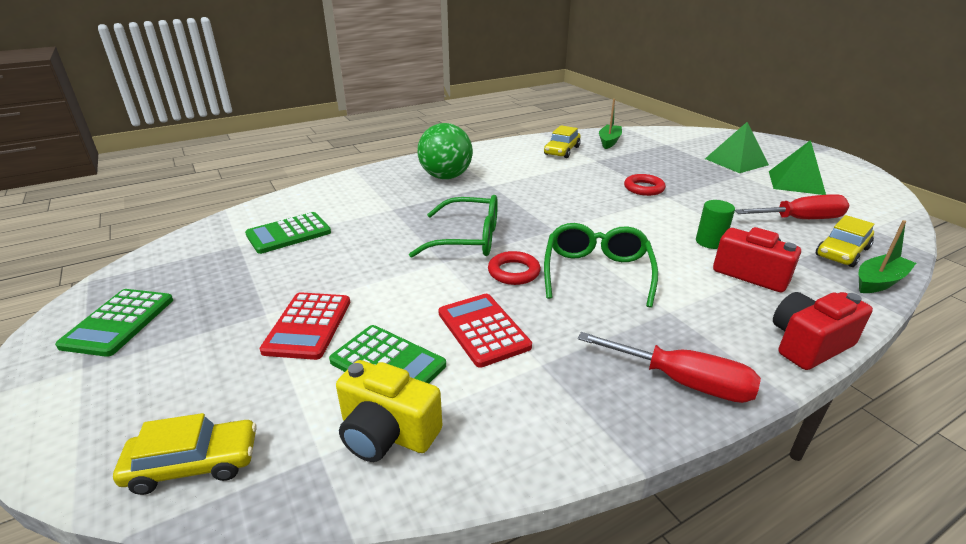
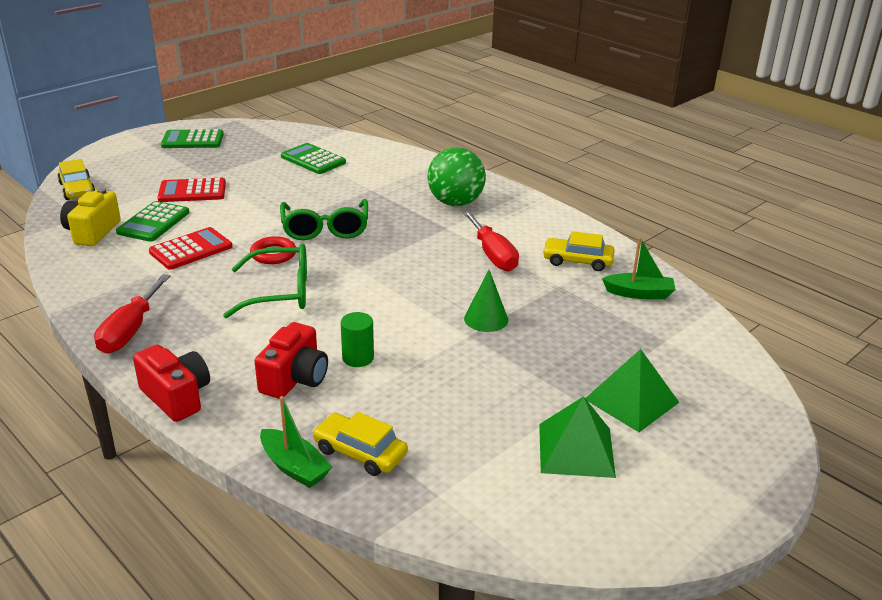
camera: 75 degrees right, 0 degrees up
(644, 188) = (486, 319): red ring -> green cone
(801, 219) = (442, 434): red screwdriver -> red screwdriver (492, 255)

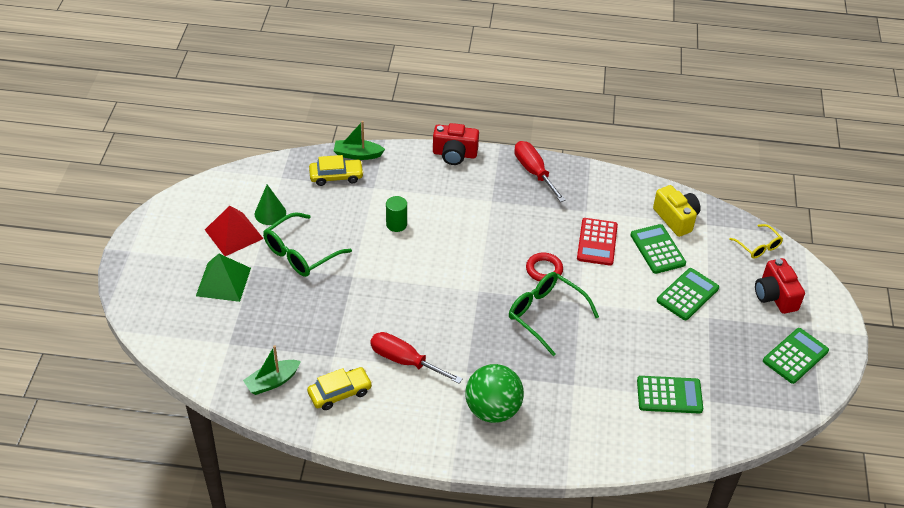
camera: 140 degrees right, 15 degrees up
(77, 189) = (758, 247): yellow car -> yellow glasses
(192, 191) = (687, 294): red calculator -> green calculator
(281, 292) = (496, 242): green glasses -> green glasses (300, 254)
(295, 379) = (413, 194): red camera -> red camera (775, 296)
(486, 319) = (354, 295): green cone -> green cone (270, 213)
(576, 450) = (234, 234): green pyramid -> red pyramid

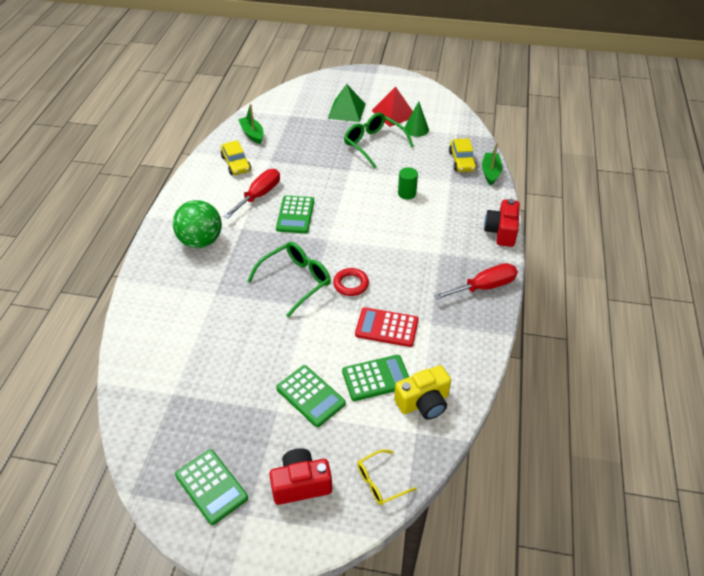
camera: 95 degrees right, 0 degrees up
(669, 395) = (187, 361): green calculator -> green calculator (295, 215)

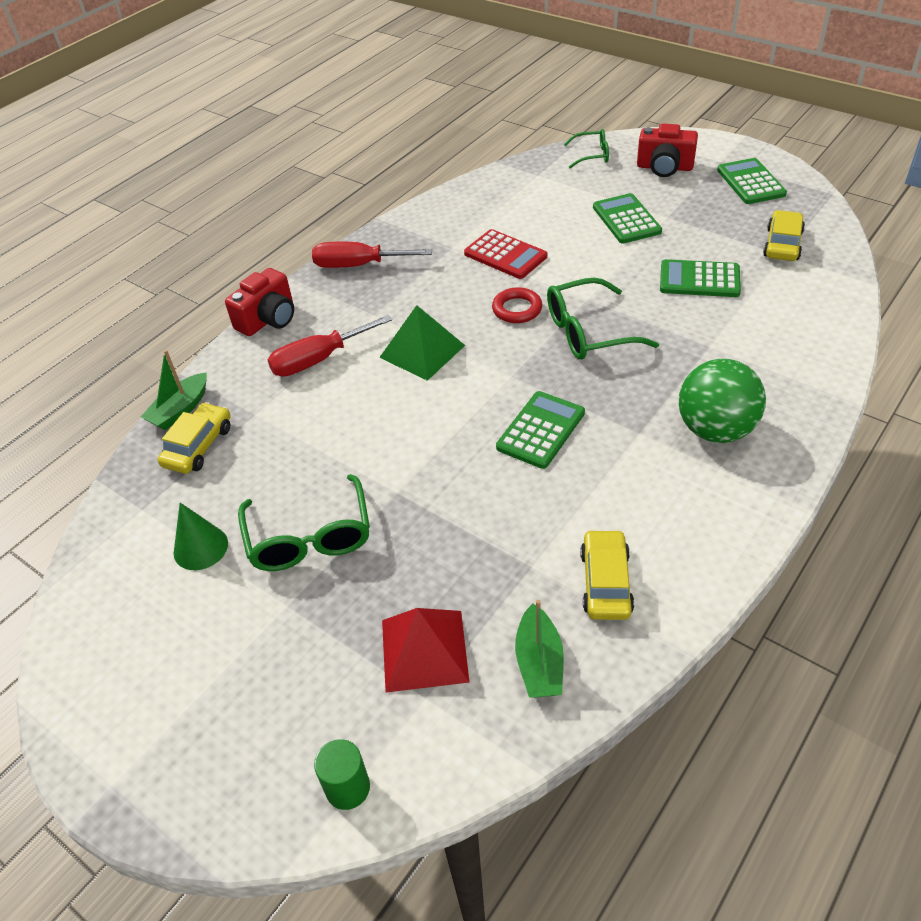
camera: 150 degrees left, 0 degrees up
(174, 406) = (782, 244): none -> yellow car
(259, 195) = (586, 488): red screwdriver -> red screwdriver (318, 360)
(346, 111) = (290, 660): green pyramid -> green pyramid (422, 351)
(376, 378) = (548, 217): green calculator -> green calculator (699, 280)
(380, 482) = (592, 155): yellow glasses -> green glasses
(394, 113) = (202, 610): red pyramid -> red pyramid (424, 650)
(407, 193) = (340, 414): green cylinder -> green cylinder (347, 788)
(423, 402) = (514, 191): yellow camera -> none

